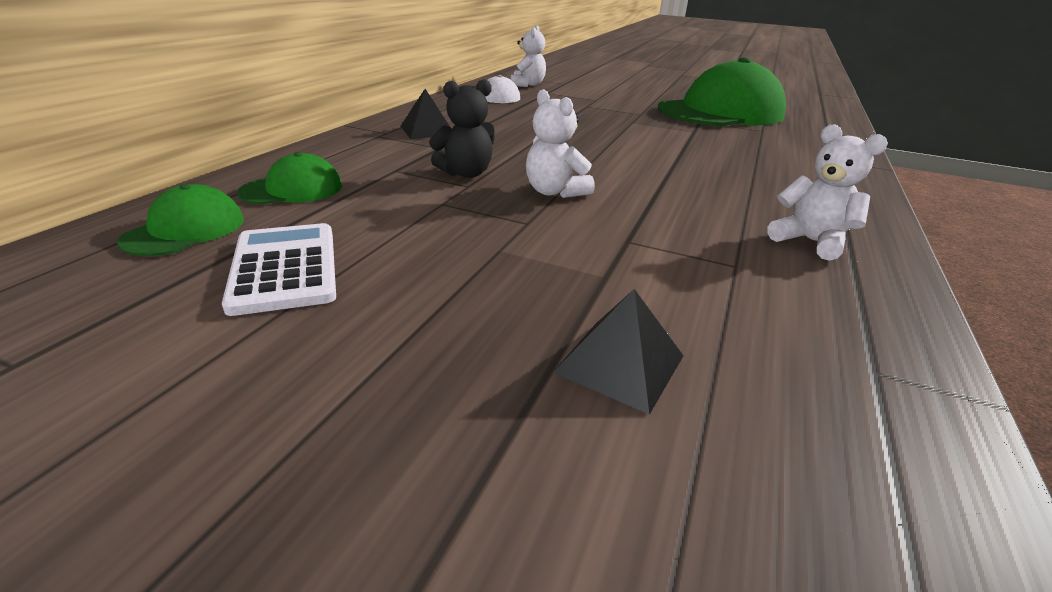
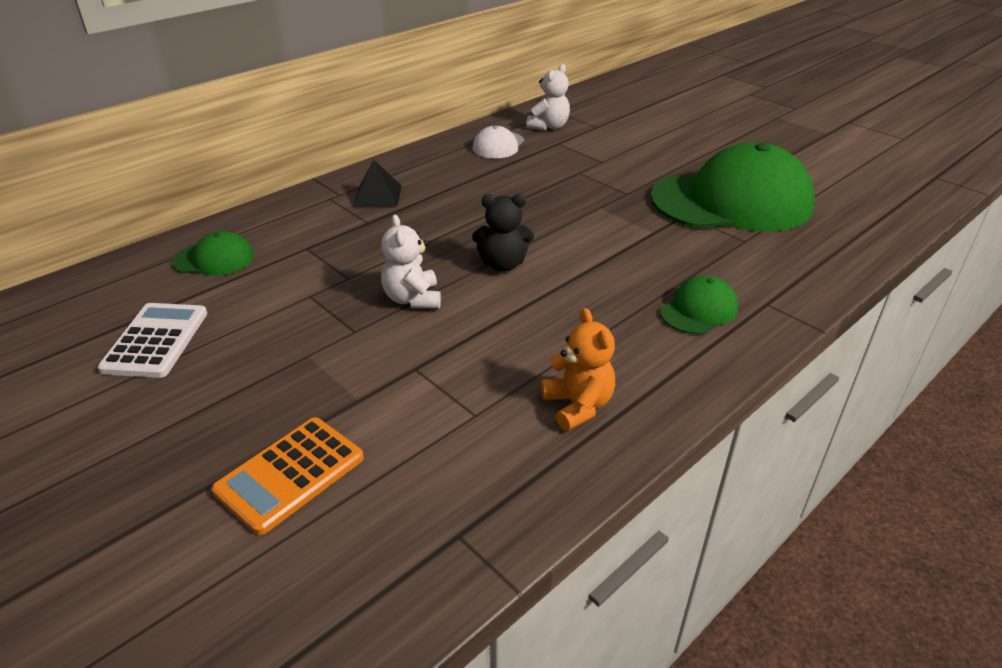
camera: 25 degrees right, 5 degrees up
(185, 230) = (121, 290): green cap -> green cap (699, 310)
(466, 173) = (359, 262): black teddy bear -> black teddy bear (503, 264)
(620, 363) = (290, 474): black pyramid -> orange calculator
(810, 241) = (578, 406): white teddy bear -> orange teddy bear

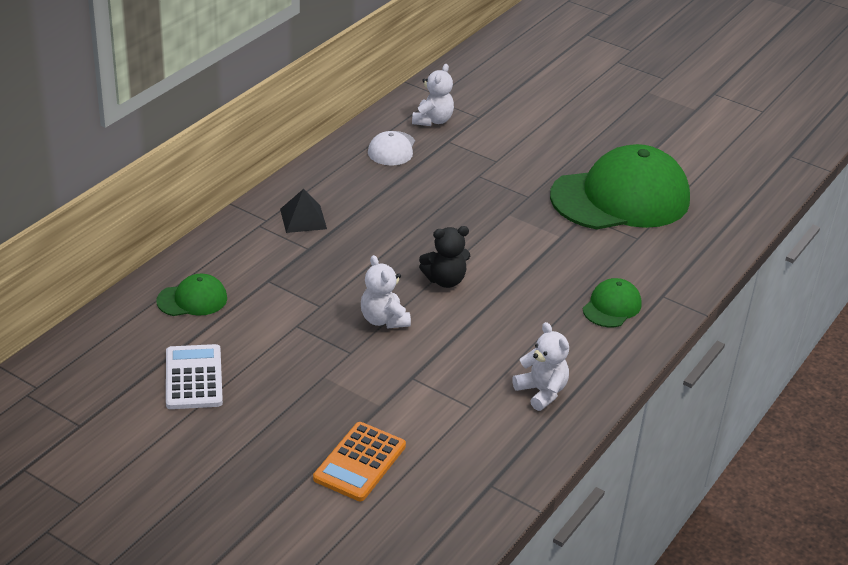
camera: 15 degrees left, 0 degrees up
(578, 406) = (541, 392): orange teddy bear -> white teddy bear

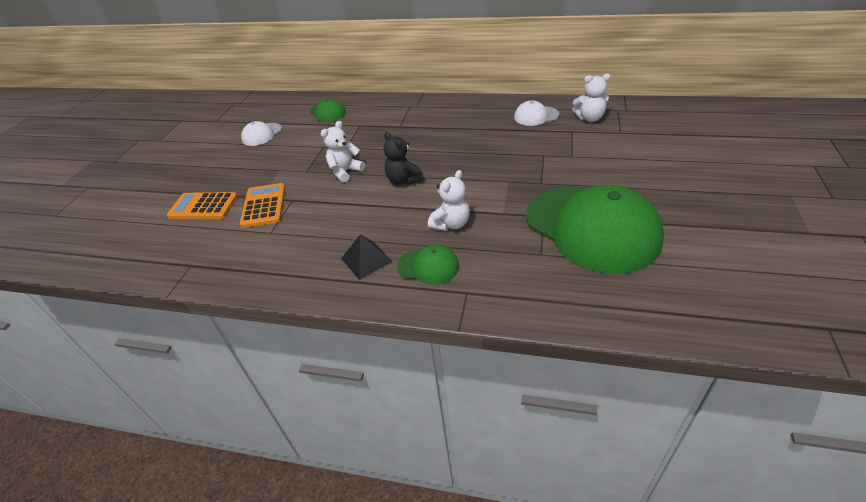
camera: 75 degrees right, 5 degrees up
(194, 378) = (262, 134): white calculator -> white cap
(303, 219) = (428, 115): black pyramid -> black pyramid (366, 260)
(406, 404) = (264, 206): none -> orange calculator
(541, 392) = (299, 260): white teddy bear -> white teddy bear (451, 224)

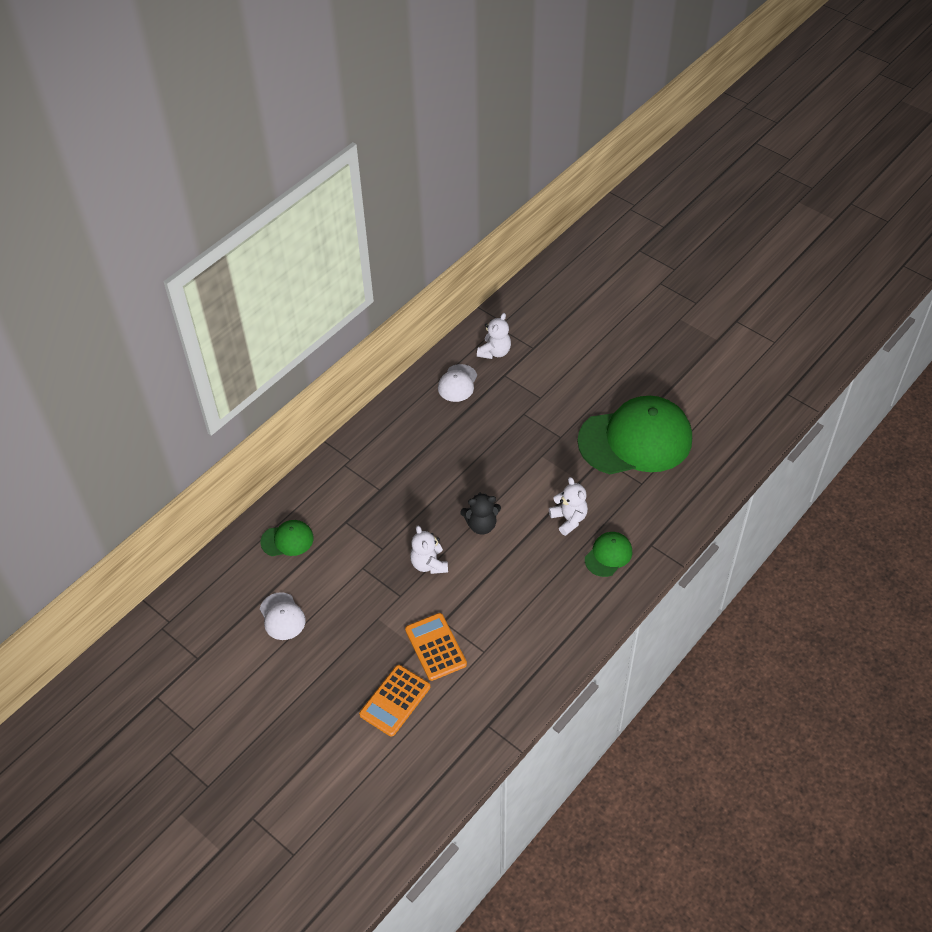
camera: 65 degrees left, 10 degrees up
(264, 206) = (435, 647): orange calculator -> orange calculator turned 45 degrees clockwise
(366, 260) = (573, 592): black pyramid -> none

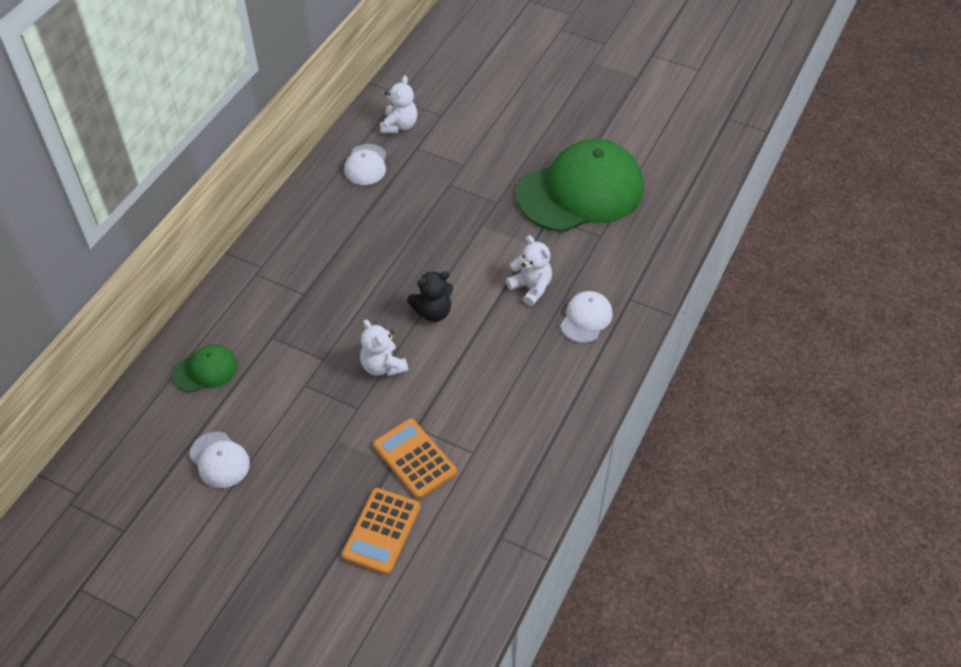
camera: 15 degrees left, 0 degrees up
(608, 555) = (586, 318): green cap -> white cap

